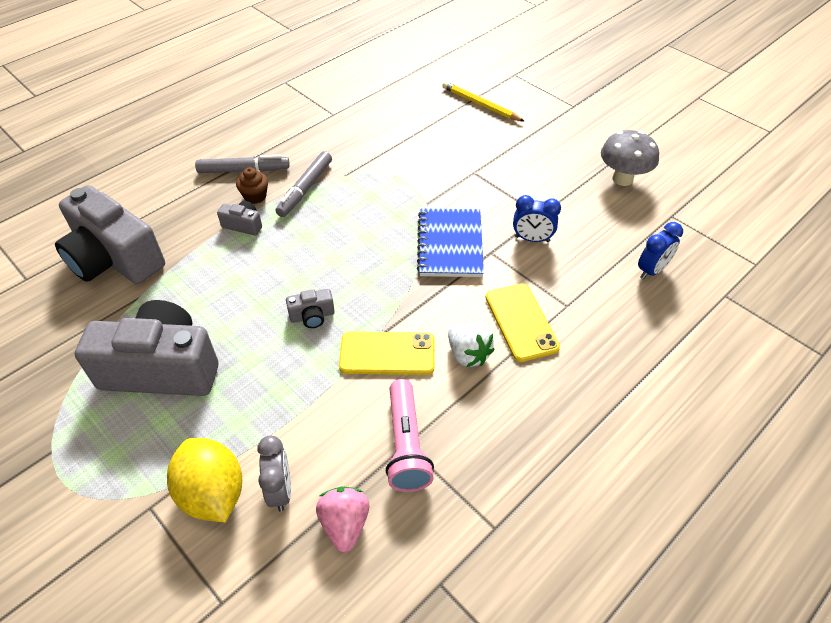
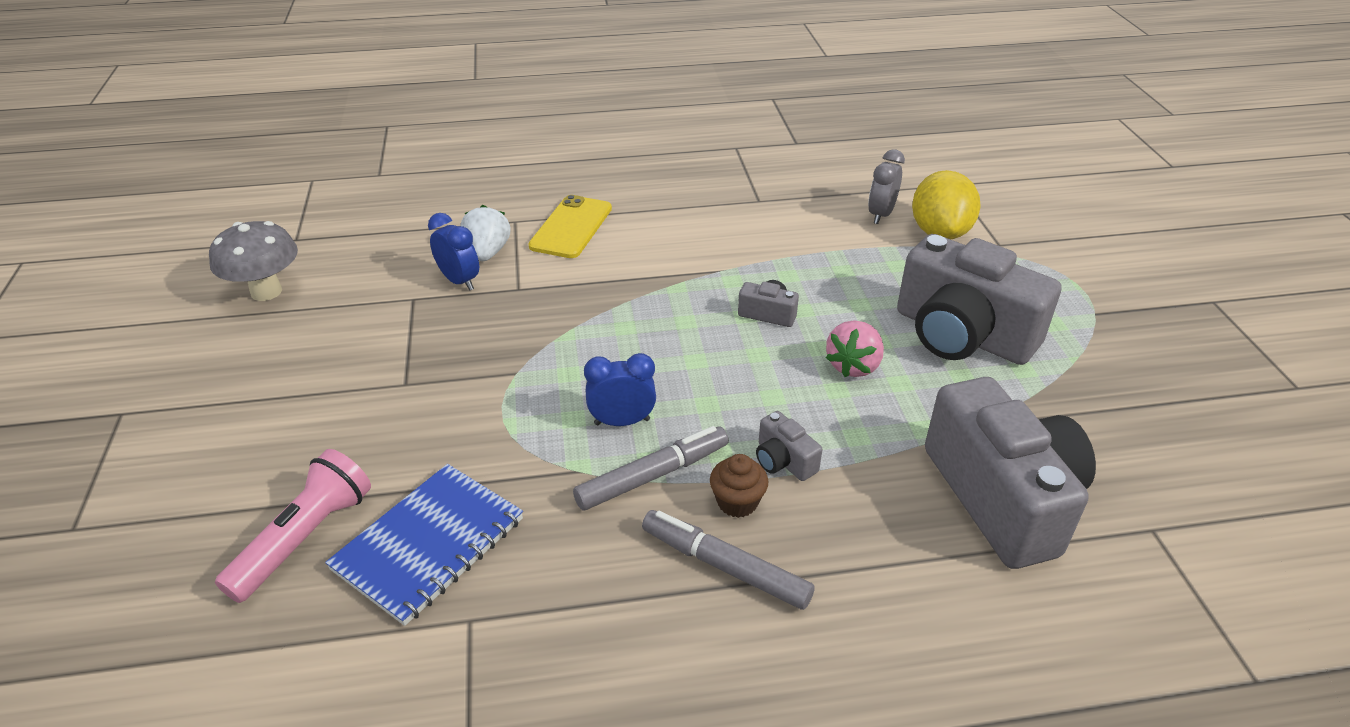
camera: 145 degrees left, 10 degrees down
(345, 524) = (841, 183): pink strawberry -> pink strawberry (853, 366)
(387, 354) = (719, 255): yellow phone -> none
(406, 445) = (758, 200): pink flashlight -> pink flashlight (305, 538)
(450, 244) = (549, 314): blue notebook -> blue notebook (429, 544)
(468, 354) = (647, 226): white strawberry -> white strawberry (488, 252)
(480, 104) = (225, 493): yellow pencil -> none
(652, 270) = (400, 211): blue clock -> blue clock (622, 421)

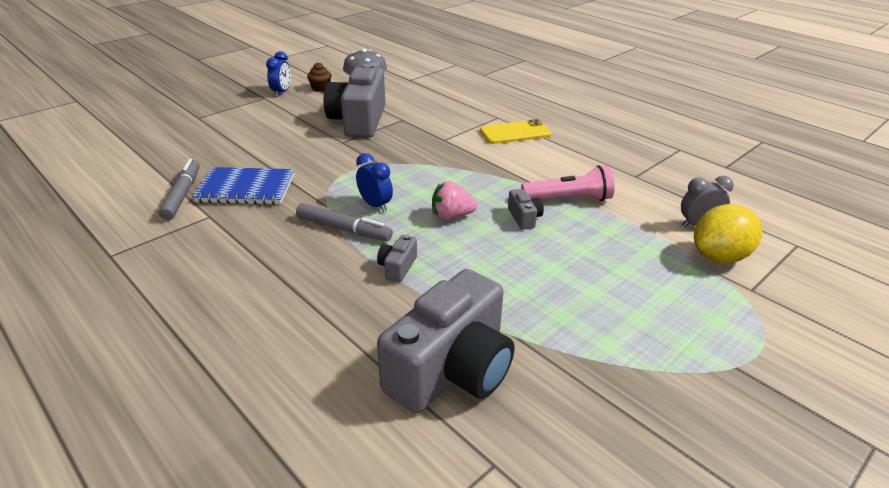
camera: 55 degrees right, 5 degrees down
(305, 538) = (228, 161): pink flashlight -> pink flashlight (569, 199)
(459, 281) = (429, 124): blue clock -> blue clock (281, 92)
(488, 252) = (461, 121): white strawberry -> none
(725, 566) = (296, 275): grey marker -> grey marker (182, 195)
(737, 502) = (349, 262): brown cupcake -> brown cupcake (320, 88)
(853, 366) = (514, 265): pink strawberry -> pink strawberry (451, 216)
(962, 334) = (609, 302): grey camera -> grey camera (359, 121)

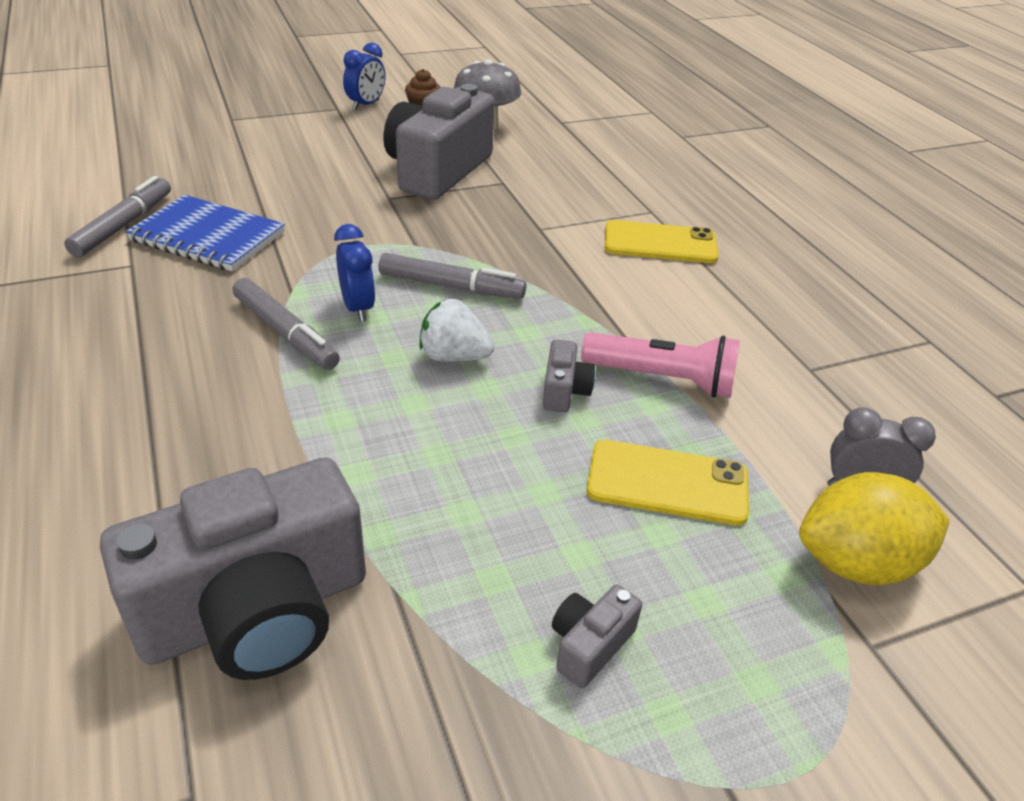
camera: 20 degrees right, 5 degrees up
(397, 267) = (311, 416): grey camera -> grey camera (589, 645)
(419, 181) = (451, 286): none -> grey marker
(451, 216) = (454, 356): pink strawberry -> white strawberry
(609, 247) = (667, 483): none -> yellow phone

